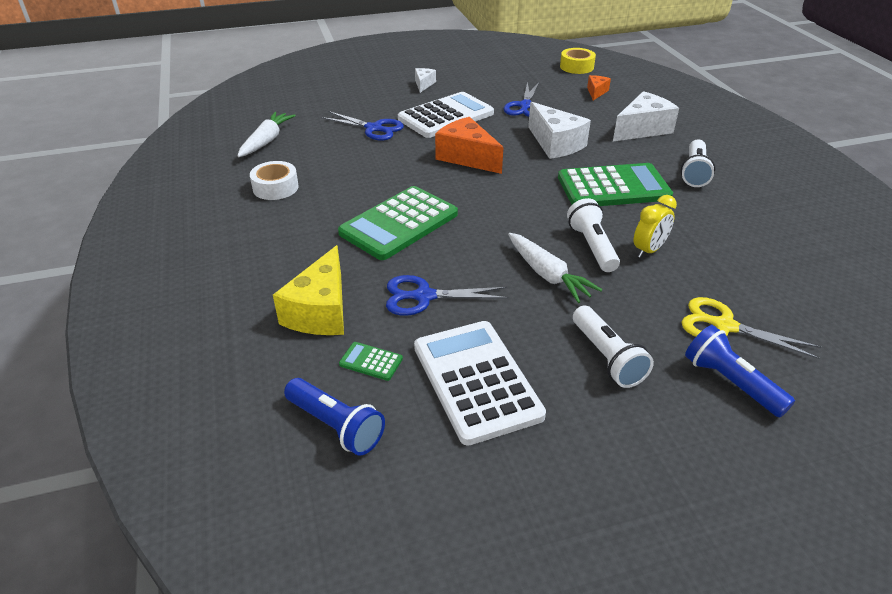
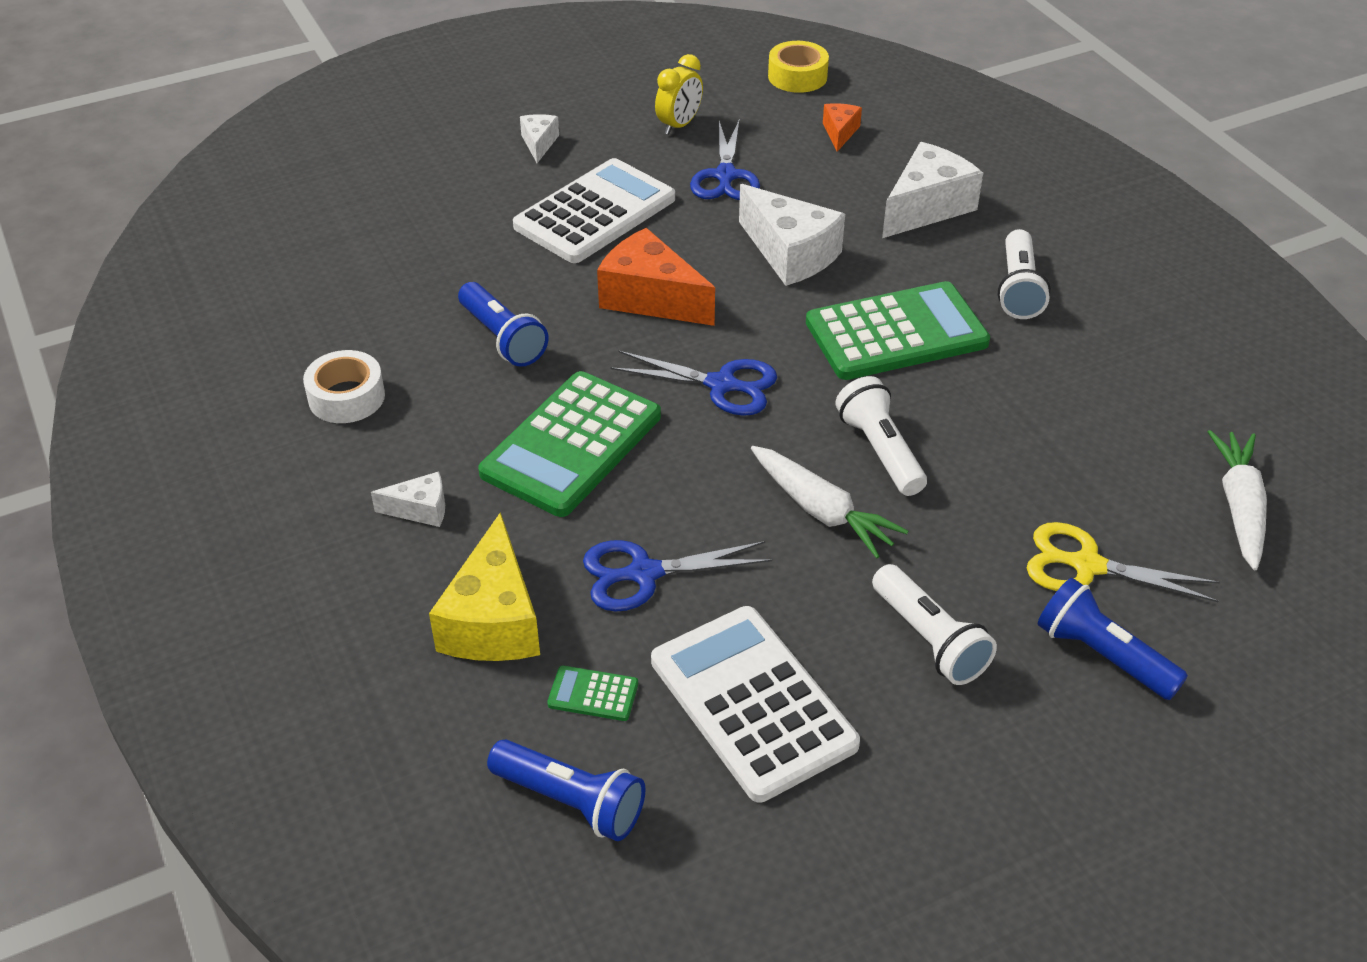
camera: 10 degrees left, 5 degrees up
(266, 141) = (298, 300): white carrot -> white carrot (1239, 507)
(297, 247) = (420, 509): none -> white cheese
(373, 128) = (477, 253): blue scissors -> blue scissors (721, 385)
(375, 168) = (503, 338): none -> blue flashlight
(649, 250) = (965, 447): yellow clock -> yellow clock (679, 125)

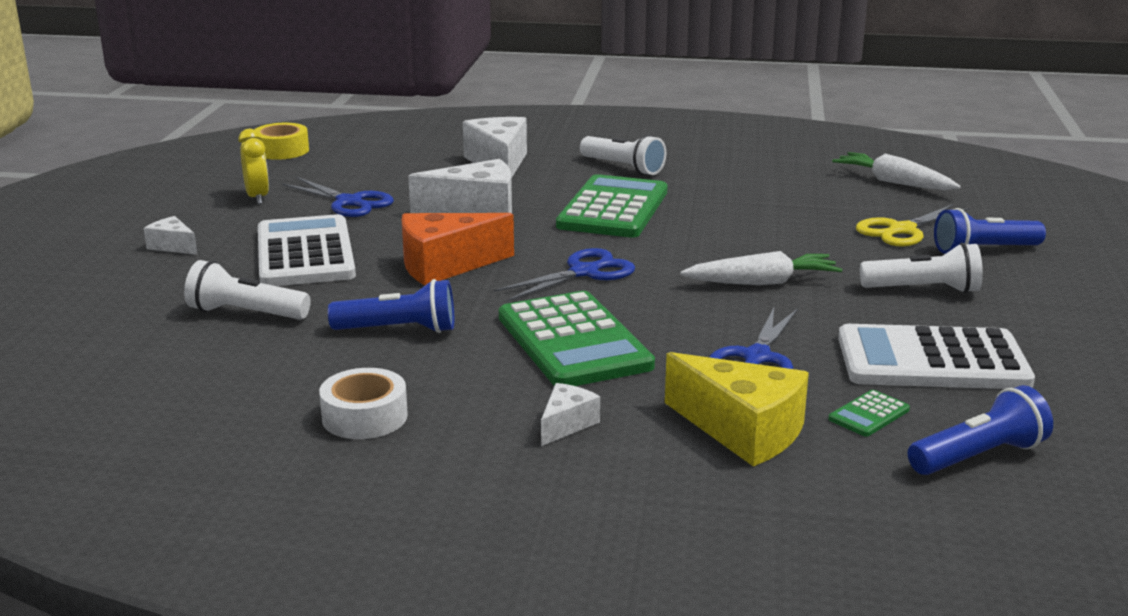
camera: 55 degrees left, 20 degrees down
(839, 132) = (371, 159): orange cheese -> none
(880, 451) = (725, 248): white flashlight -> white flashlight (245, 313)

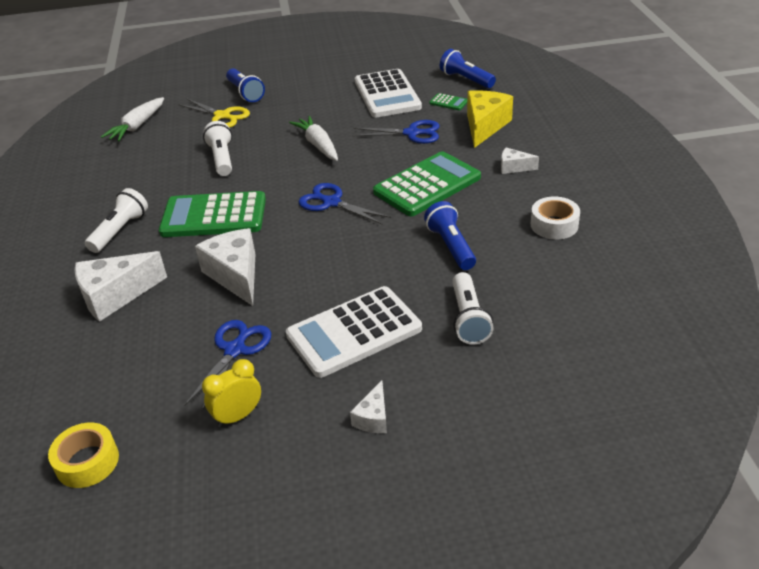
camera: 105 degrees left, 15 degrees up
(445, 265) = (346, 258): orange cheese -> none
(923, 290) = (306, 103): white flashlight -> white flashlight (222, 159)

